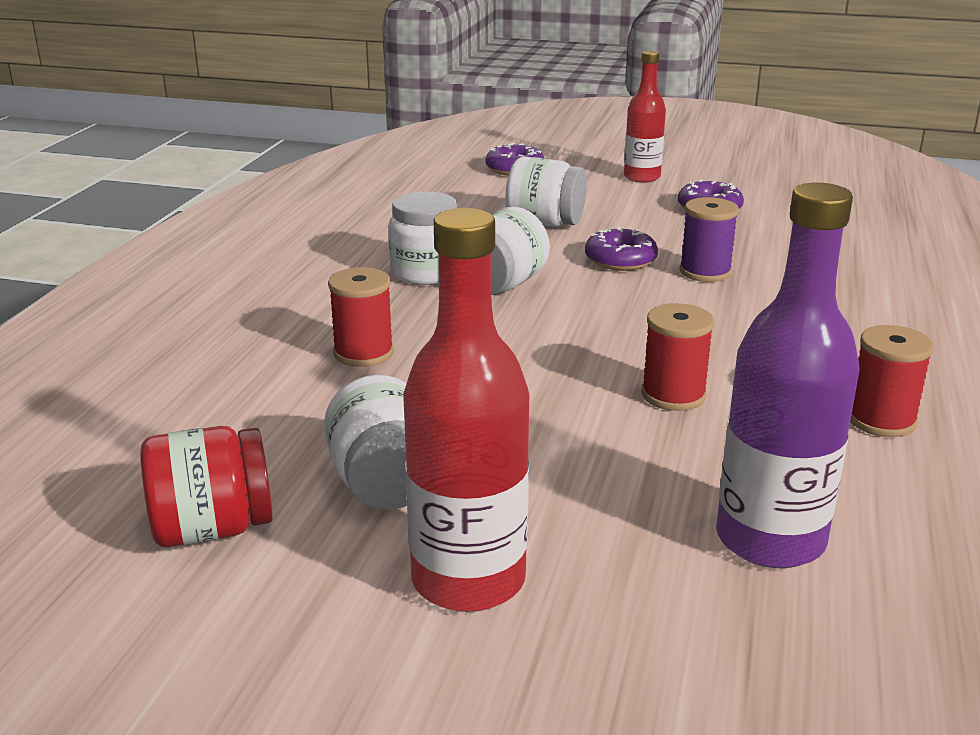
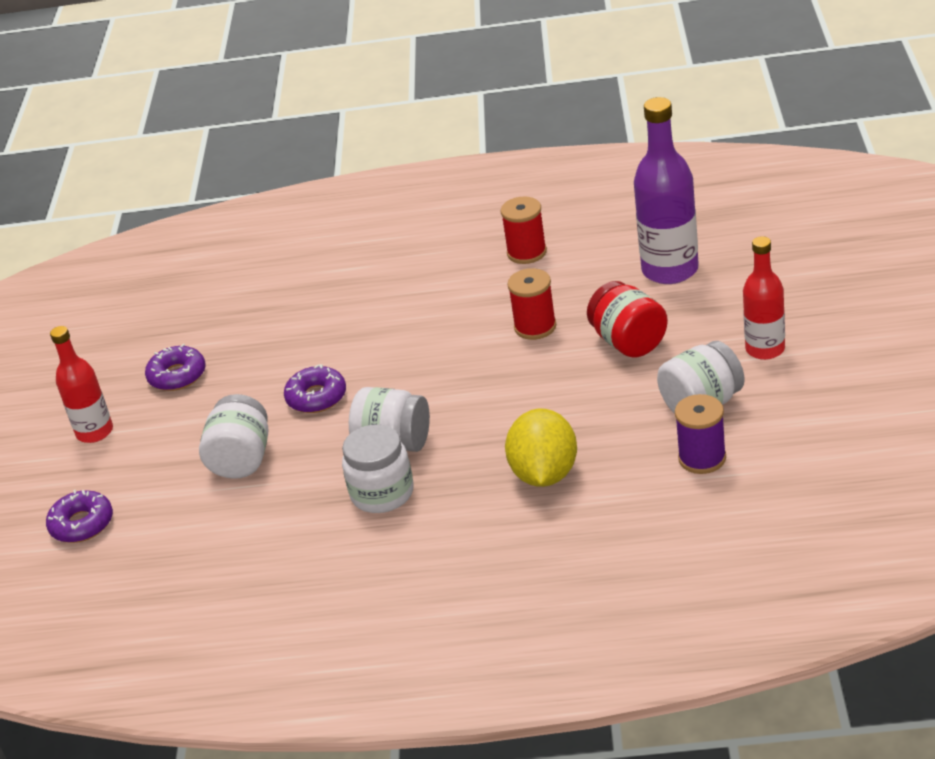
camera: 100 degrees left, 10 degrees up
(212, 529) = (785, 451): red jar -> red jar (629, 342)
(363, 353) = (544, 474): red spool -> yellow lemon
(468, 580) = (765, 349): red bottle -> red bottle, size x0.64
(705, 272) = (327, 351): purple spool -> purple spool (702, 458)

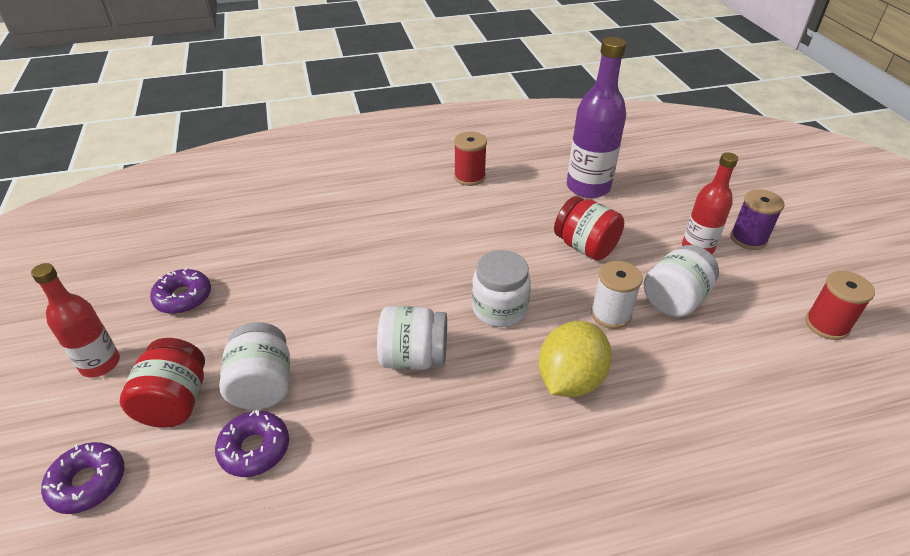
camera: 20 degrees left, 5 degrees up
(160, 468) = (175, 402): none -> red jar
(316, 397) = (325, 312): purple donut -> purple donut (254, 449)
(382, 493) = (419, 414): white jar -> white jar (499, 309)
(535, 327) = (501, 237): red spool -> red spool (826, 325)
(544, 474) = (570, 380): yellow lemon -> yellow lemon turned 45 degrees clockwise
(620, 415) = (611, 314): none -> white spool
(702, 458) = (704, 353): purple spool -> purple spool (748, 239)

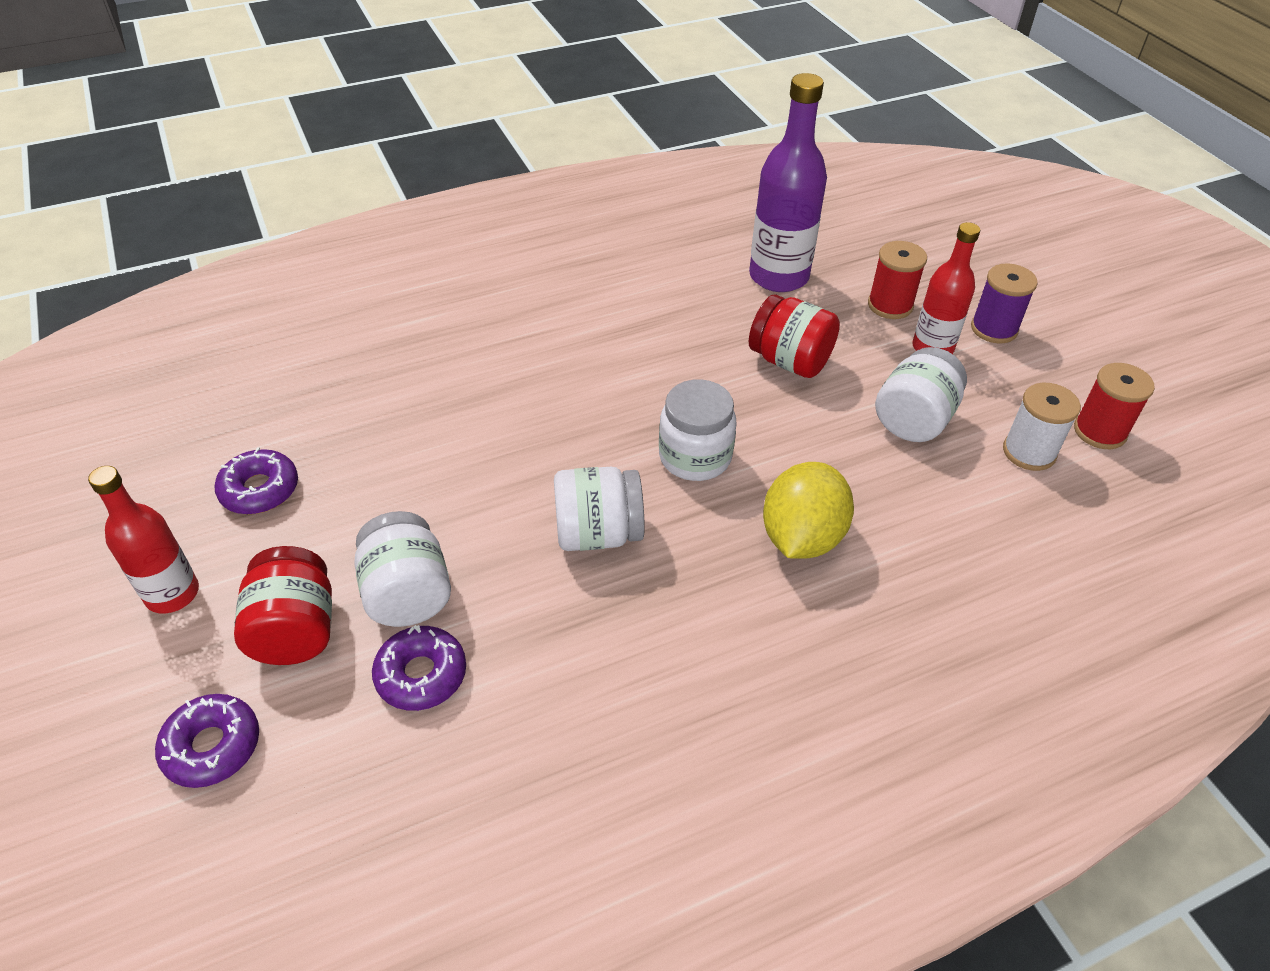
camera: 10 degrees left, 5 degrees up
(469, 177) = (615, 276): red spool -> red spool (890, 305)
(611, 314) = (837, 448): white spool -> white spool (1029, 452)

